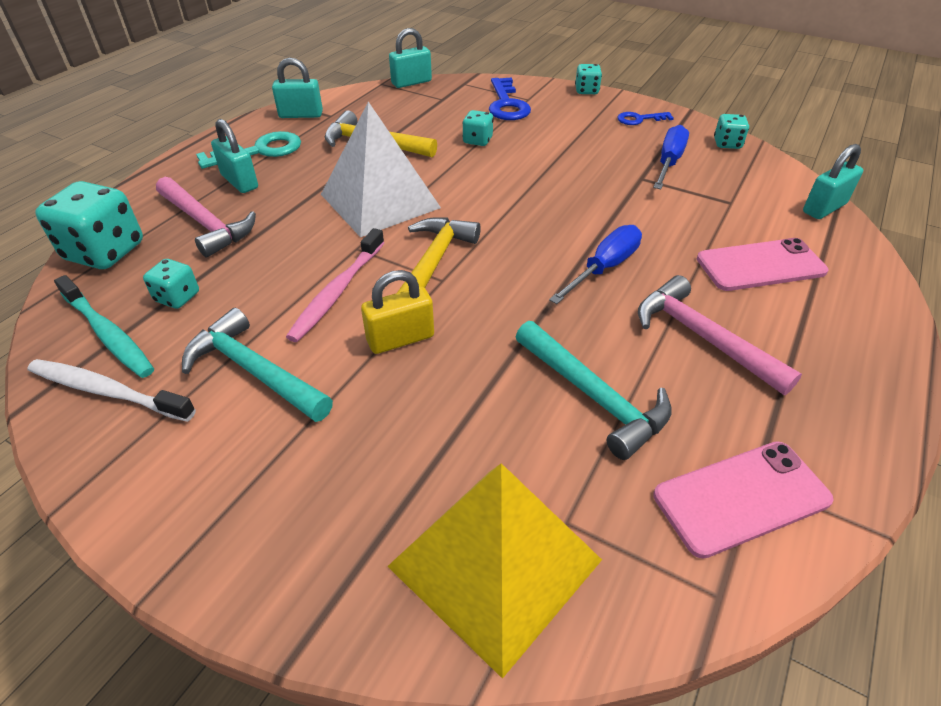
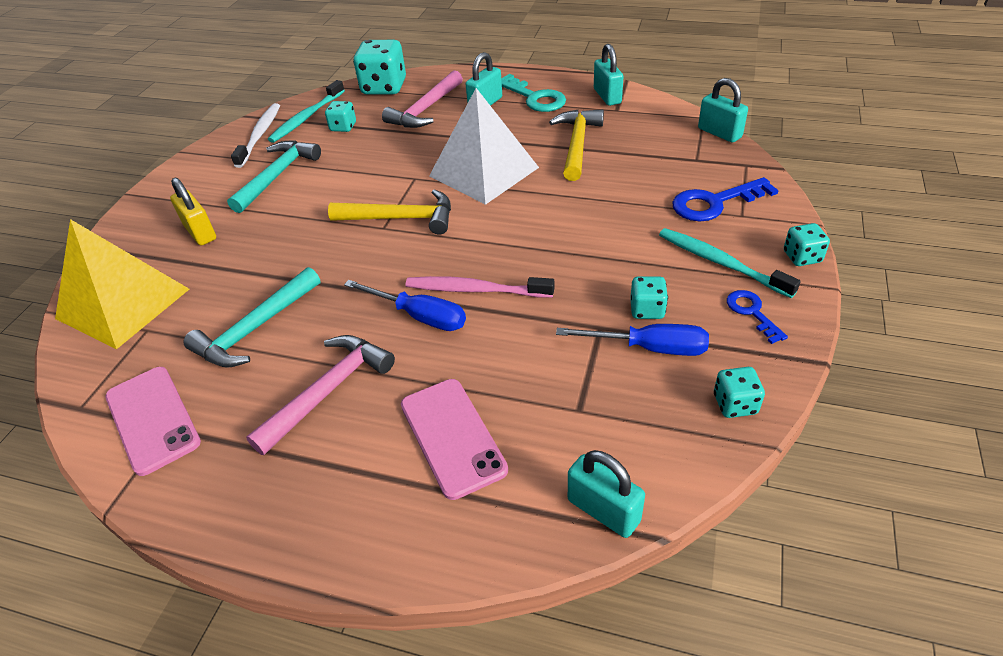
camera: 80 degrees right, 0 degrees up
(338, 291) = (360, 184): pink toothbrush -> pink toothbrush (476, 290)
(400, 339) = (311, 224): yellow padlock -> yellow padlock (200, 232)
(477, 140) = (618, 200): turquoise dice -> turquoise dice (647, 310)
(582, 118) = (721, 263): none -> turquoise toothbrush

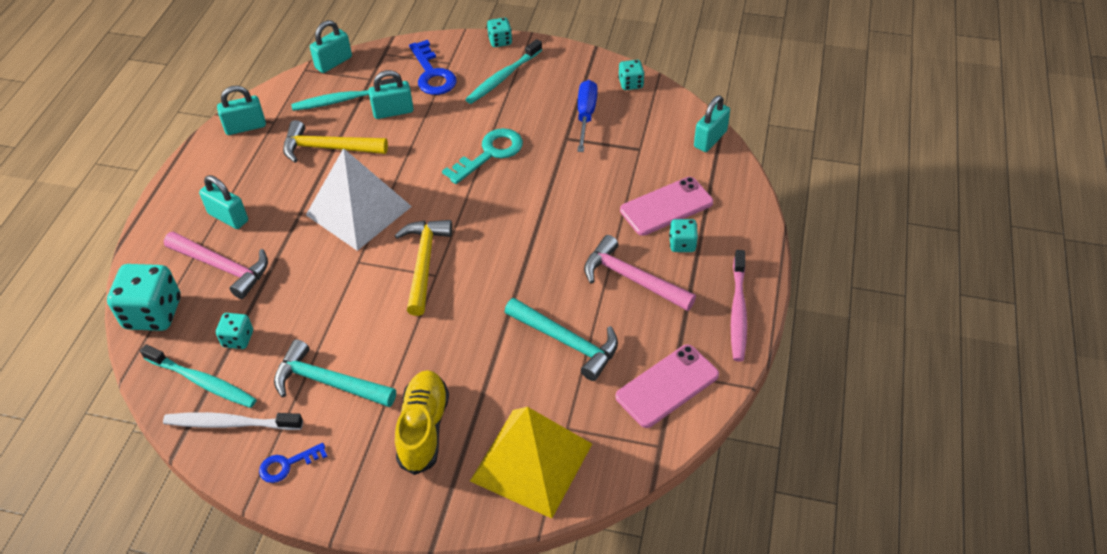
camera: 95 degrees left, 5 degrees up
(200, 232) = (423, 428): yellow padlock -> yellow shoe
(419, 316) = (553, 236): blue screwdriver -> none
(476, 290) = (525, 204): pink toothbrush -> pink toothbrush (738, 311)
(534, 98) = (229, 179): turquoise key -> turquoise key (490, 154)
(639, 180) = (393, 112): none -> turquoise padlock
(647, 310) = (549, 115): turquoise dice -> turquoise dice (682, 244)
(656, 146) = (344, 100): none -> turquoise toothbrush
(752, 313) = (553, 69): blue key -> blue key (287, 464)

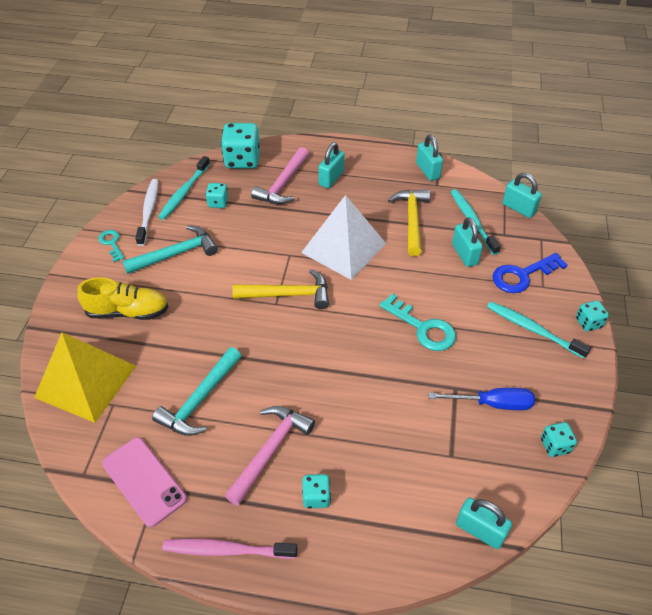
camera: 85 degrees right, 0 degrees up
(287, 464) = (111, 243): blue key -> turquoise key
(328, 382) = (176, 254): turquoise hammer -> turquoise hammer turned 45 degrees clockwise
(666, 206) = (368, 482): pink phone -> none

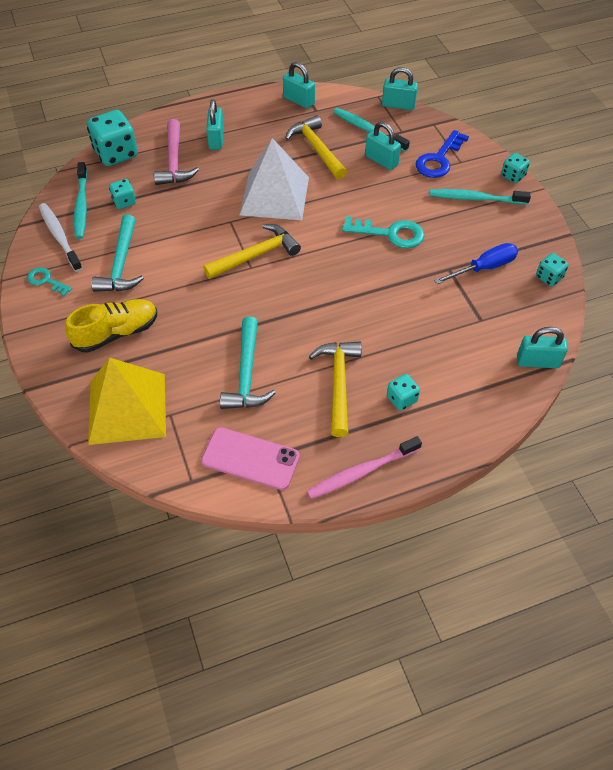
camera: 30 degrees left, 5 degrees up
(176, 254) = (121, 264): turquoise hammer -> turquoise hammer turned 150 degrees clockwise
(270, 450) = (338, 384): pink hammer -> yellow hammer

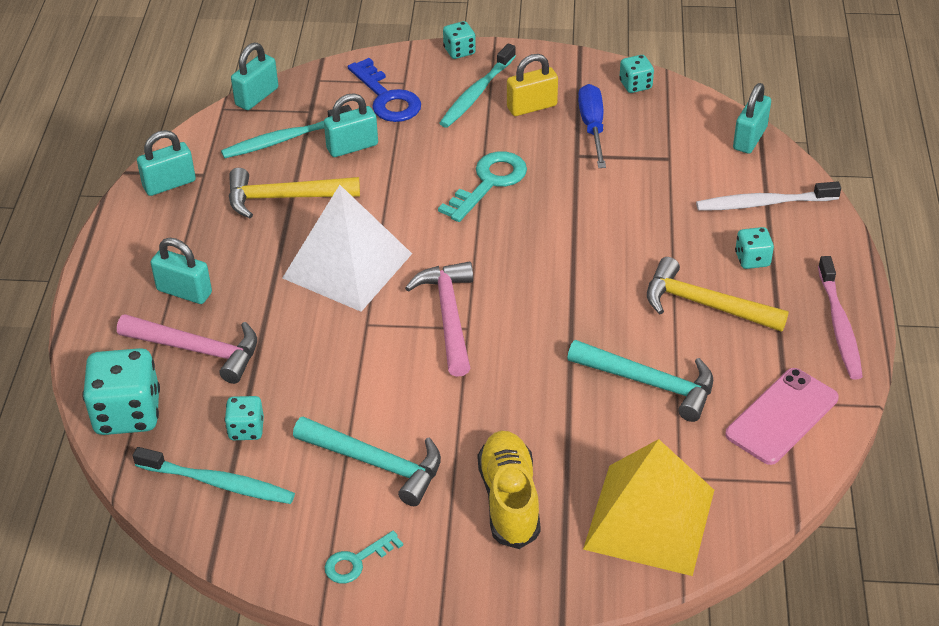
camera: 65 degrees left, 10 degrees down
(60, 237) = (271, 525): white toothbrush -> white toothbrush (764, 203)
(256, 255) = (449, 316): yellow hammer -> pink hammer
(482, 230) = (532, 107): none -> yellow padlock

